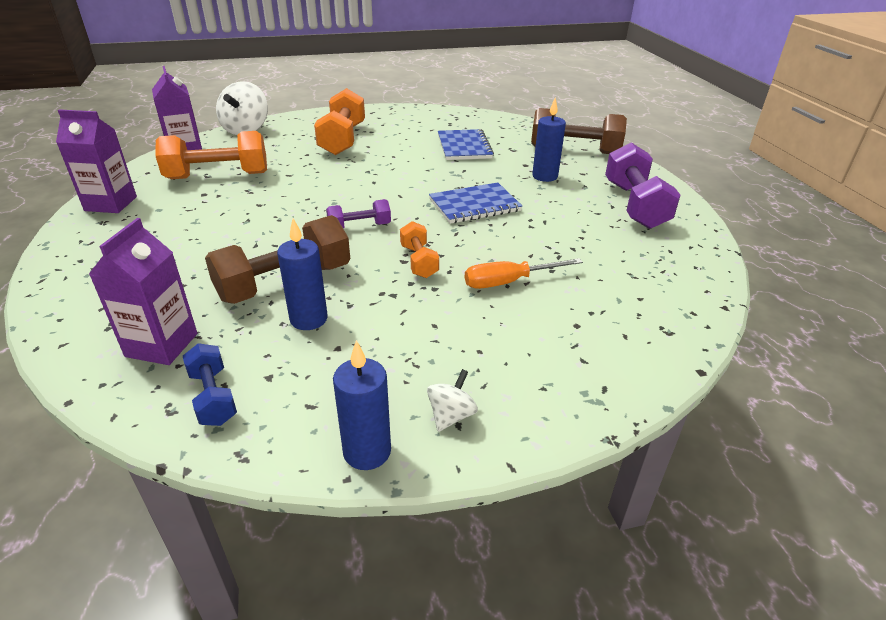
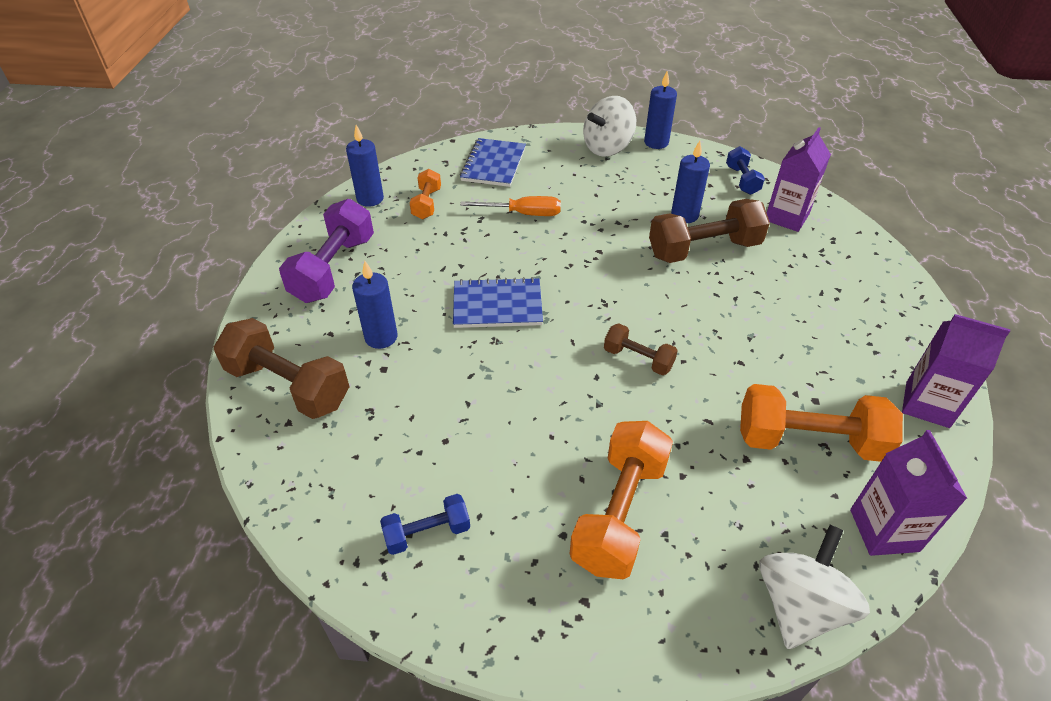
camera: 160 degrees left, 10 degrees up
(344, 194) = (638, 359): none -> brown dumbbell
(359, 227) = (630, 299): purple dumbbell -> none
(418, 261) = (586, 247): orange dumbbell -> orange dumbbell (427, 204)
(441, 124) = (427, 533): none -> blue dumbbell
(451, 415) = (607, 148): white spinning top -> white spinning top, size x1.96
(464, 147) = (435, 436): blue notebook -> blue notebook (493, 164)
(689, 265) = (370, 199): none -> blue candle

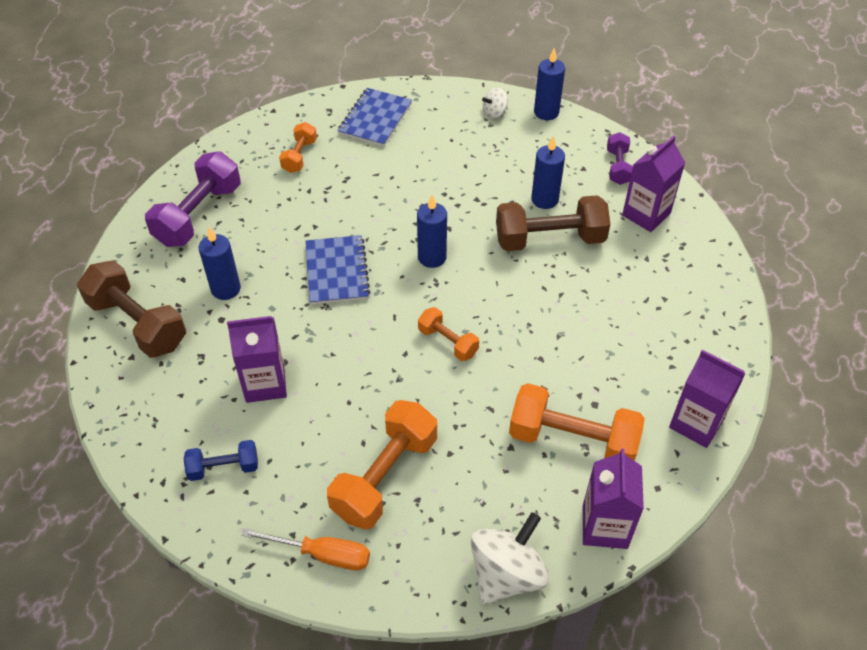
camera: 10 degrees right, 5 degrees up
(370, 199) = (247, 144): blue candle -> blue candle (432, 257)
(451, 430) = (265, 383): none -> purple carton
(497, 305) = (337, 271): blue notebook -> blue notebook turned 75 degrees clockwise
(523, 214) = (388, 178): orange screwdriver -> orange screwdriver (322, 554)
(607, 148) = (494, 113): white spinning top -> white spinning top, size x0.51
(638, 359) = (448, 342): brown dumbbell -> orange dumbbell
(742, 180) = (617, 167): blue dumbbell -> purple dumbbell

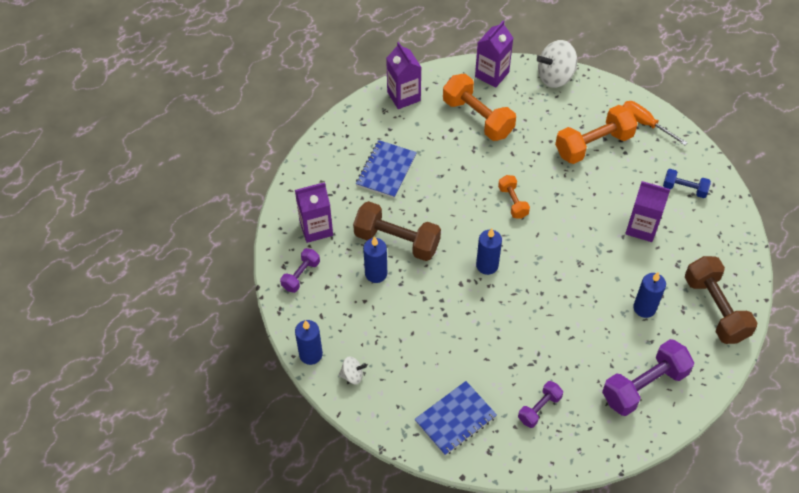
camera: 150 degrees left, 5 degrees up
(299, 156) = (539, 408): orange dumbbell -> purple dumbbell
(337, 271) = (559, 285): blue notebook -> blue notebook (386, 170)

